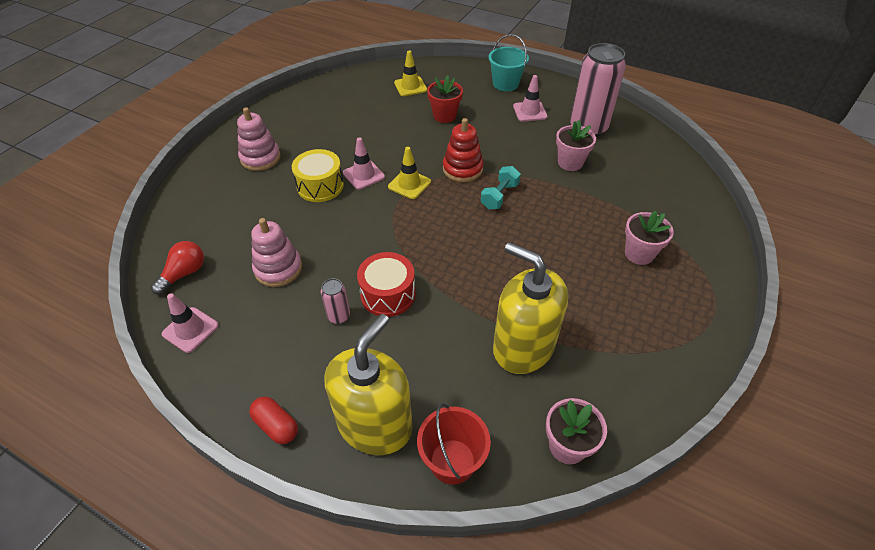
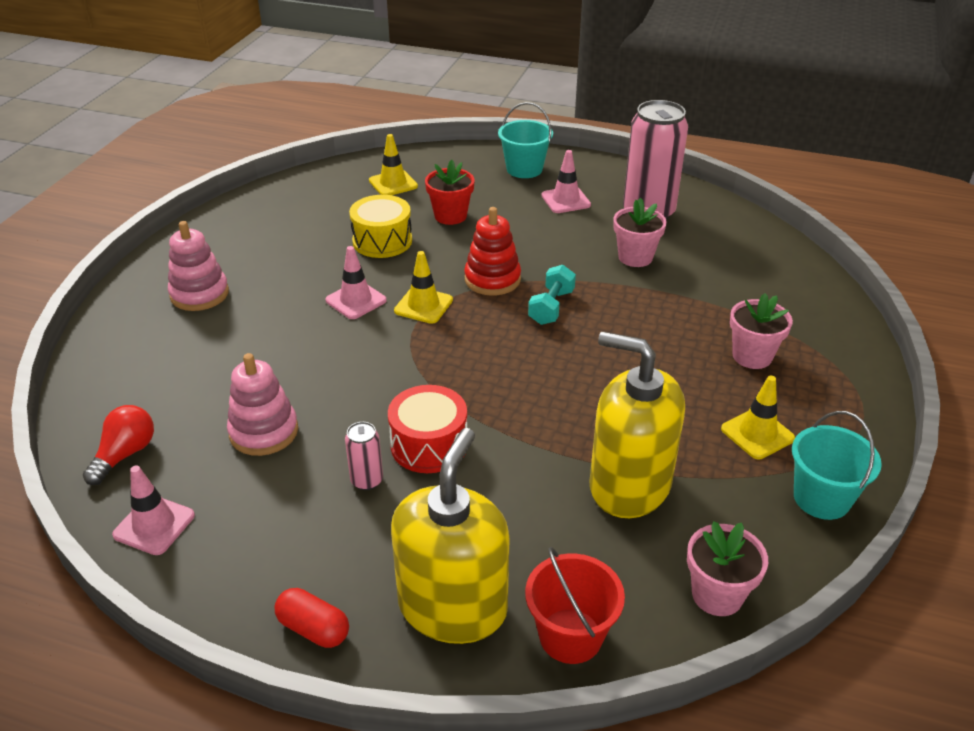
camera: 10 degrees left, 10 degrees down
(320, 186) = (297, 321): yellow drum -> yellow drum (382, 241)
(628, 318) = (757, 434): none -> yellow traffic cone
(665, 378) = (821, 498): none -> turquoise bucket

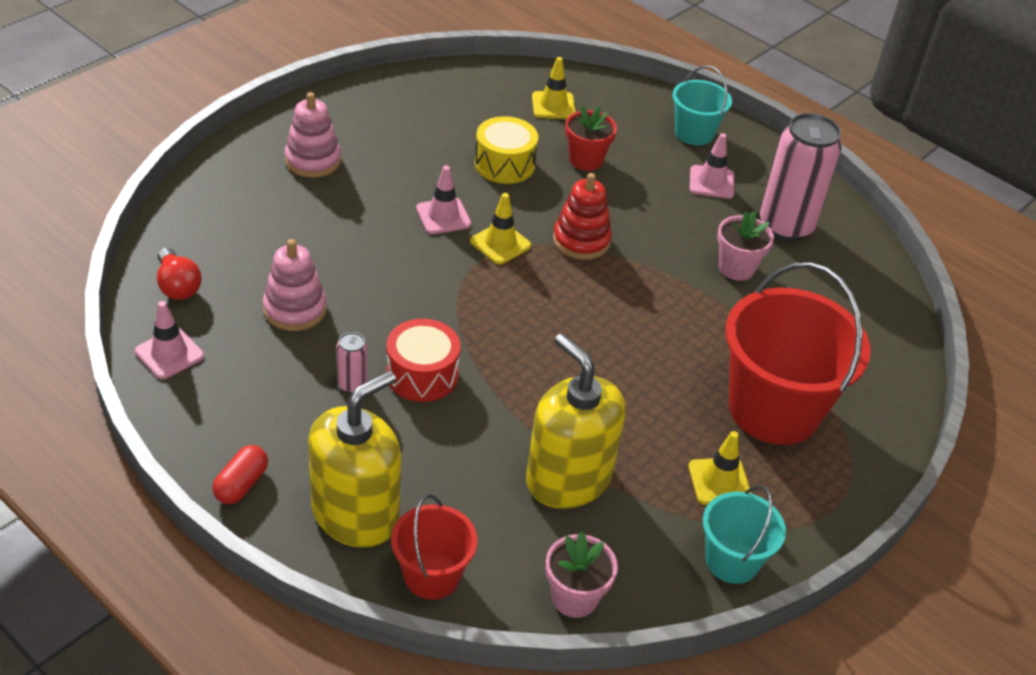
camera: 20 degrees right, 5 degrees up
(125, 454) = (178, 286): red light bulb -> red light bulb turned 105 degrees clockwise
(313, 629) = (241, 484): red capsule -> red capsule turned 60 degrees clockwise
(551, 307) = (617, 289): turquoise dumbbell -> none
(752, 356) = (774, 409): pink flower pot -> red bucket

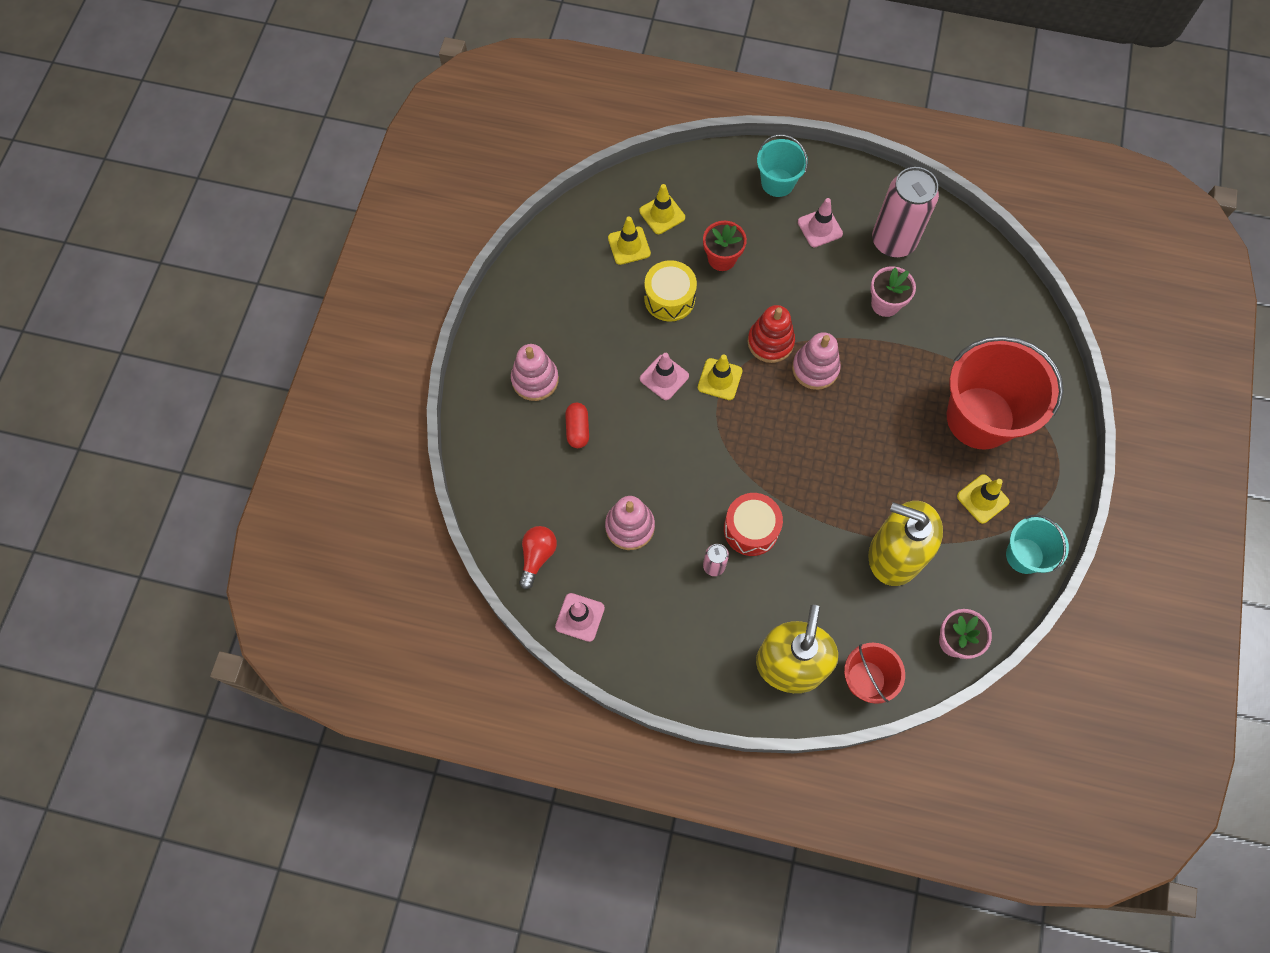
camera: 25 degrees left, 25 degrees up
(178, 286) = (537, 556): red light bulb -> red light bulb turned 105 degrees counterclockwise
(241, 484) = (707, 688): red capsule -> red capsule (577, 429)
(499, 112) = (629, 246): none -> yellow traffic cone
(612, 282) = (815, 368): none -> pink stacking toy

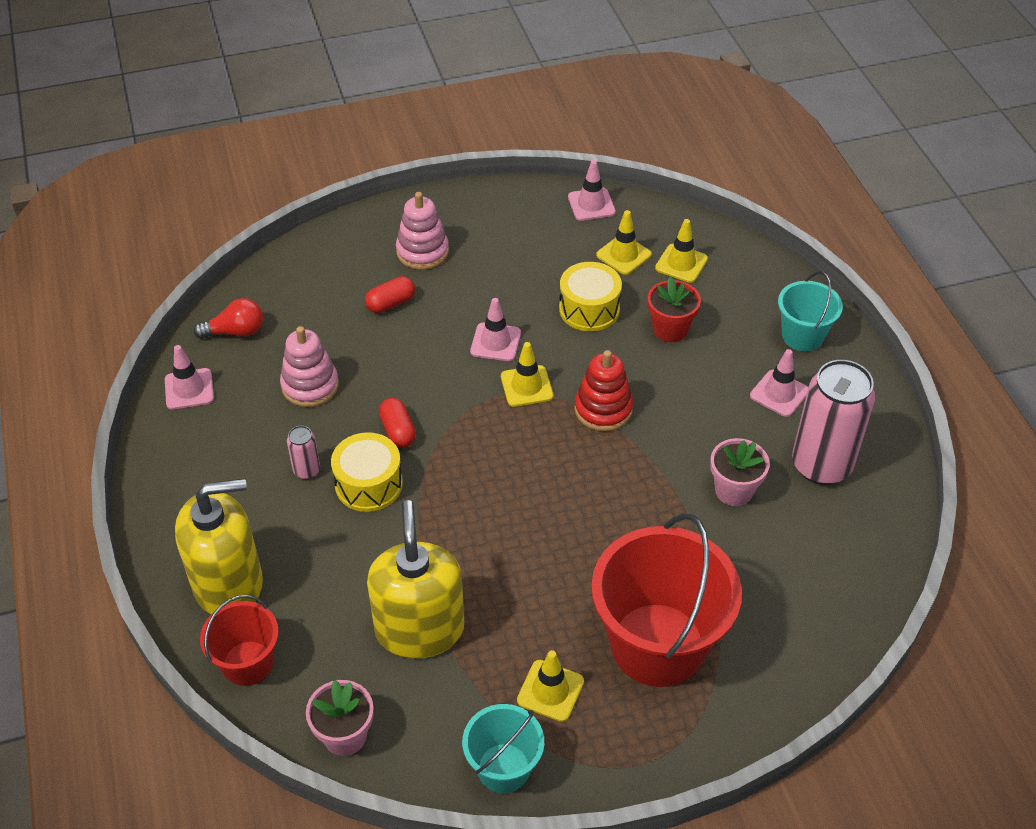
camera: 60 degrees right, 20 degrees down
(561, 237) = (591, 204): none -> pink traffic cone
(712, 486) = (398, 431): none -> red capsule
(751, 529) = (369, 484): red drum -> yellow drum
(815, 368) = (601, 460): pink stacking toy -> none

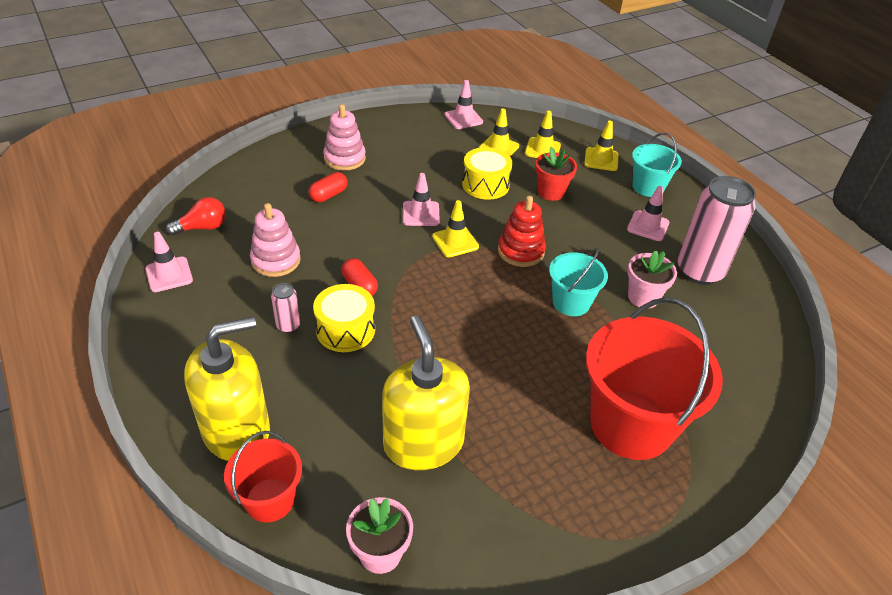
camera: 15 degrees left, 5 degrees down
(503, 768) = (537, 556): turquoise bucket -> turquoise bucket (571, 302)
(550, 691) = (555, 478): yellow traffic cone -> yellow traffic cone (601, 159)

